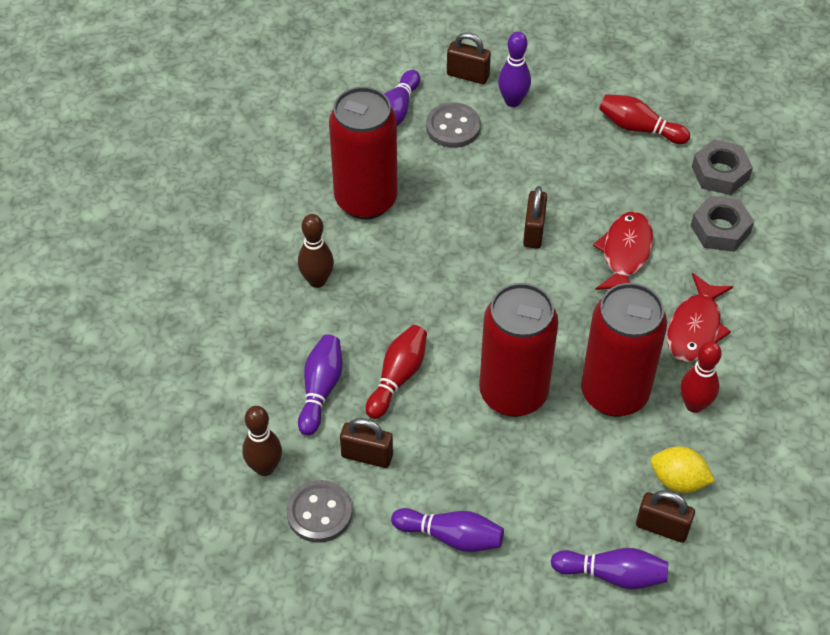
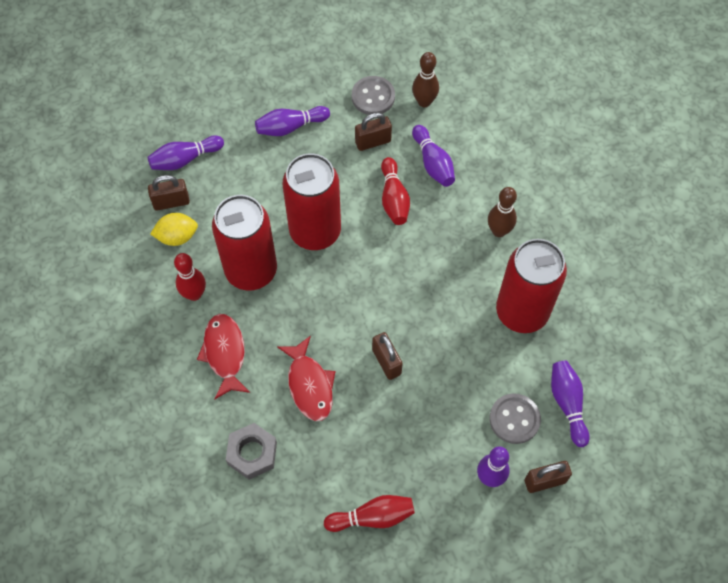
camera: 145 degrees right, 10 degrees up
(720, 173) = (281, 511): grey nut -> none

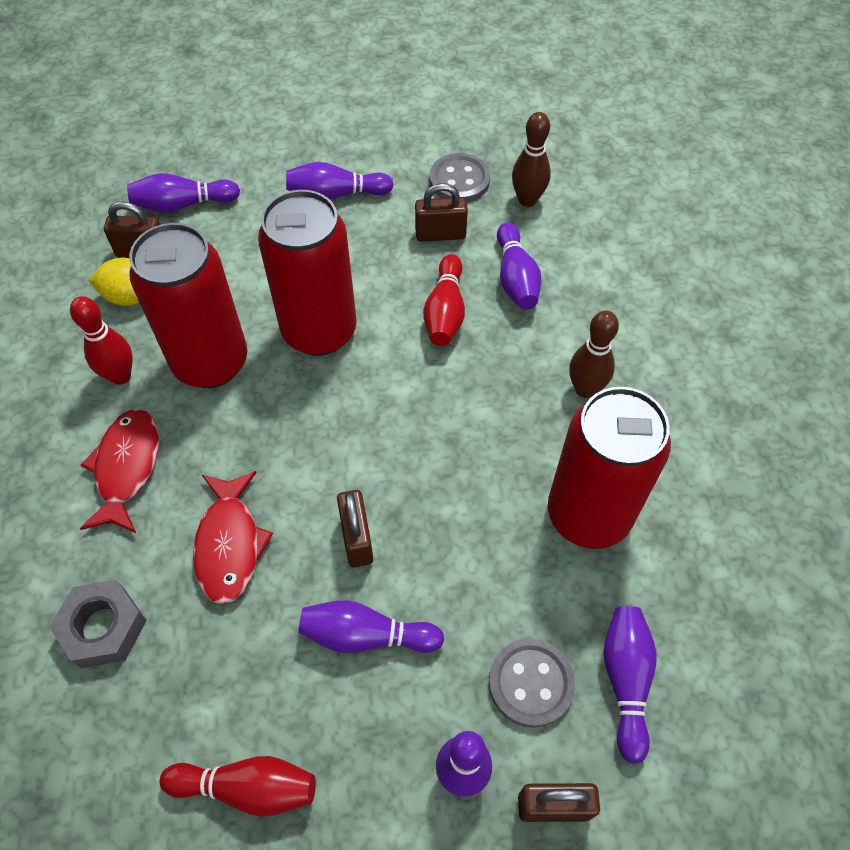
camera: 15 degrees right, 5 degrees down
(411, 417) = (366, 635): none -> purple bowling pin

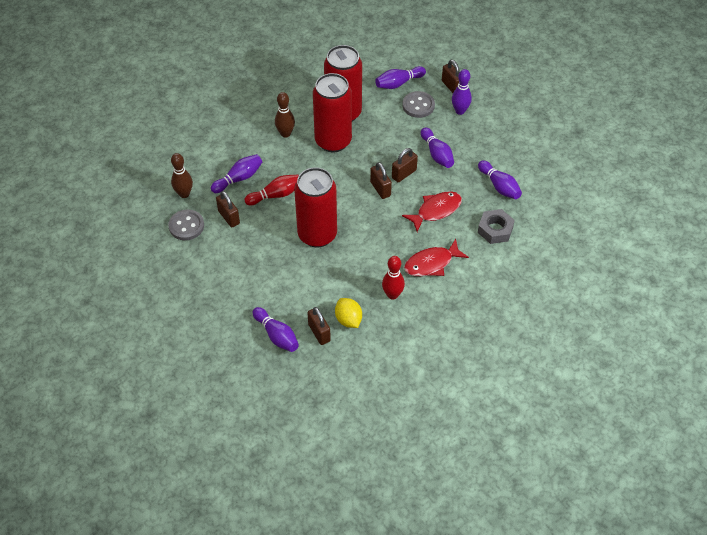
camera: 120 degrees left, 5 degrees down
(211, 362) = (362, 265): red can -> red can (333, 141)
(247, 787) = (508, 160): red bowling pin -> none
(336, 194) = (228, 272): purple bowling pin -> purple bowling pin (499, 186)
(349, 476) = (380, 189): none -> brown padlock

